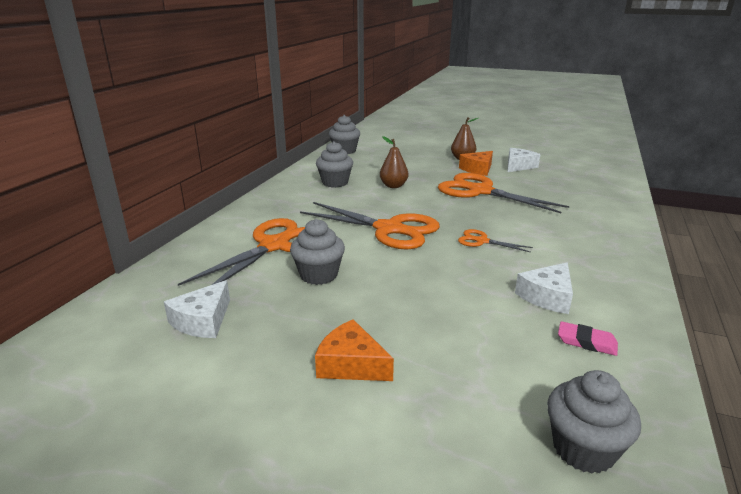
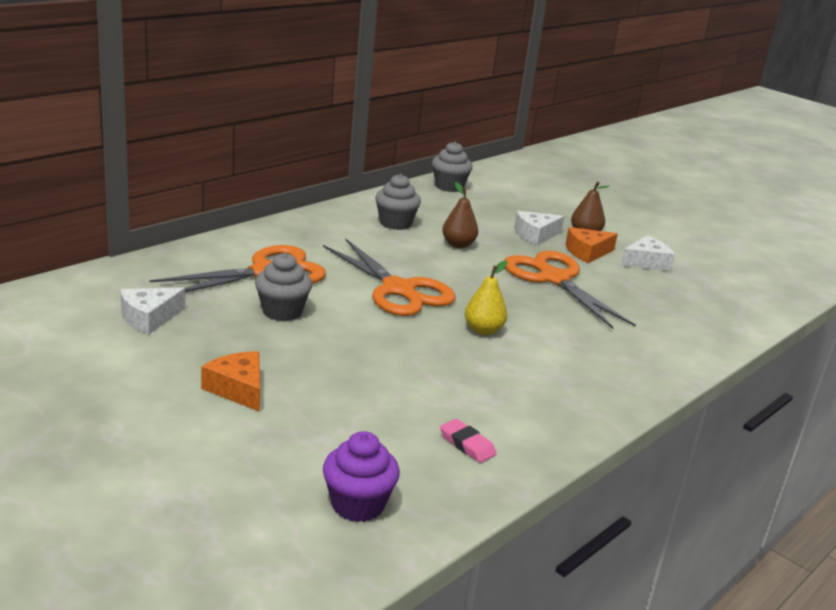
camera: 20 degrees right, 0 degrees up
(481, 241) = (483, 330): orange scissors -> yellow pear
(547, 296) = (482, 399): white cheese -> white cheese (535, 235)
(583, 449) = (358, 505): grey cupcake -> purple cupcake

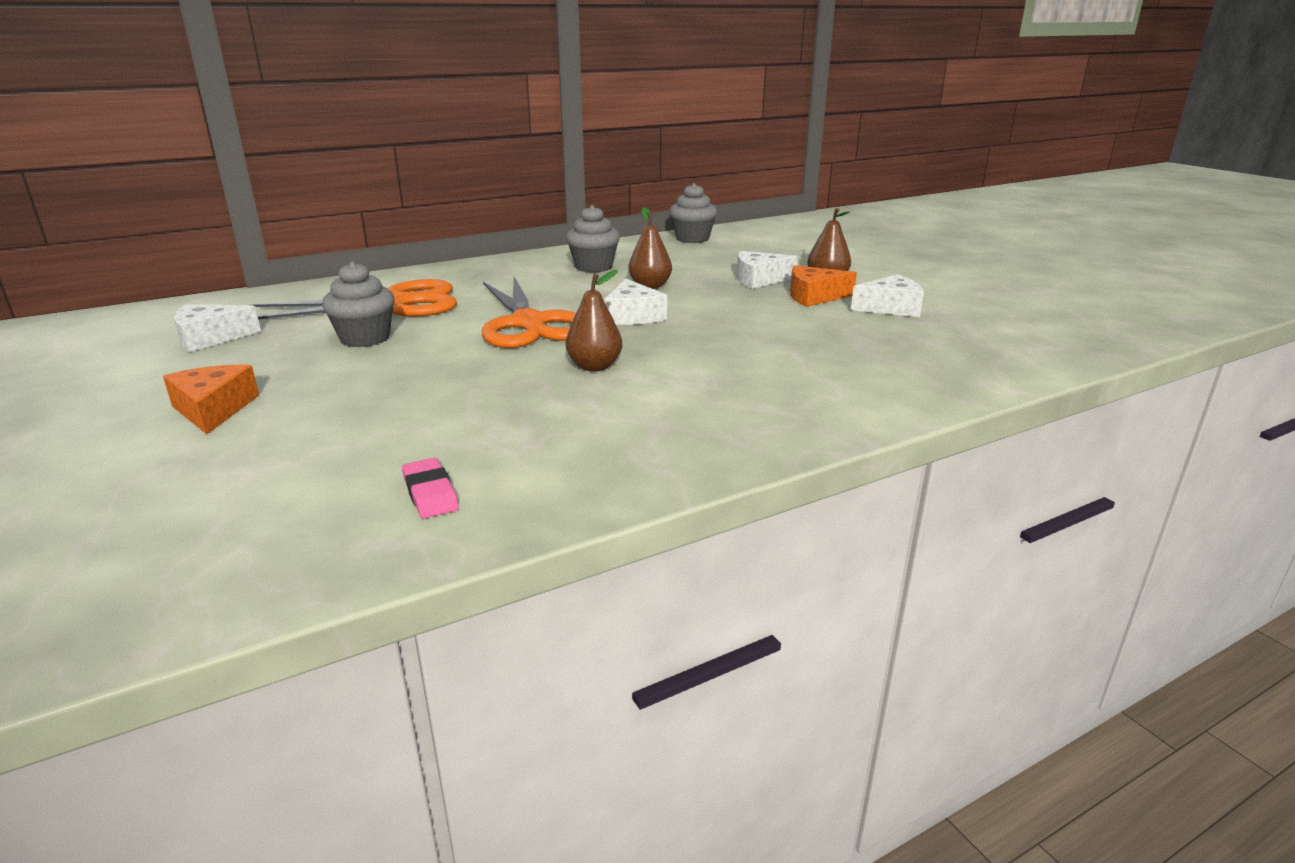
camera: 20 degrees right, 0 degrees up
(358, 505) = (185, 556): purple cupcake -> none
(470, 278) = (633, 316): none -> white cheese
(483, 330) = (594, 366): yellow pear -> brown pear
(553, 278) = (743, 320): orange scissors -> none

